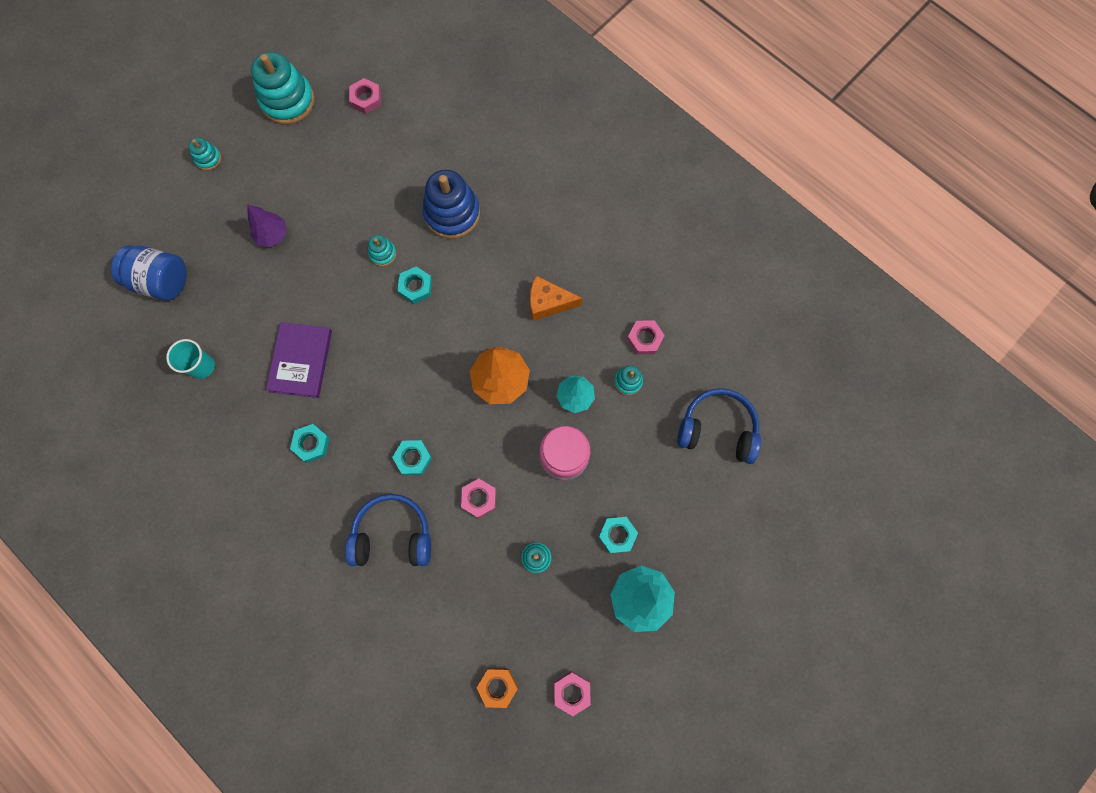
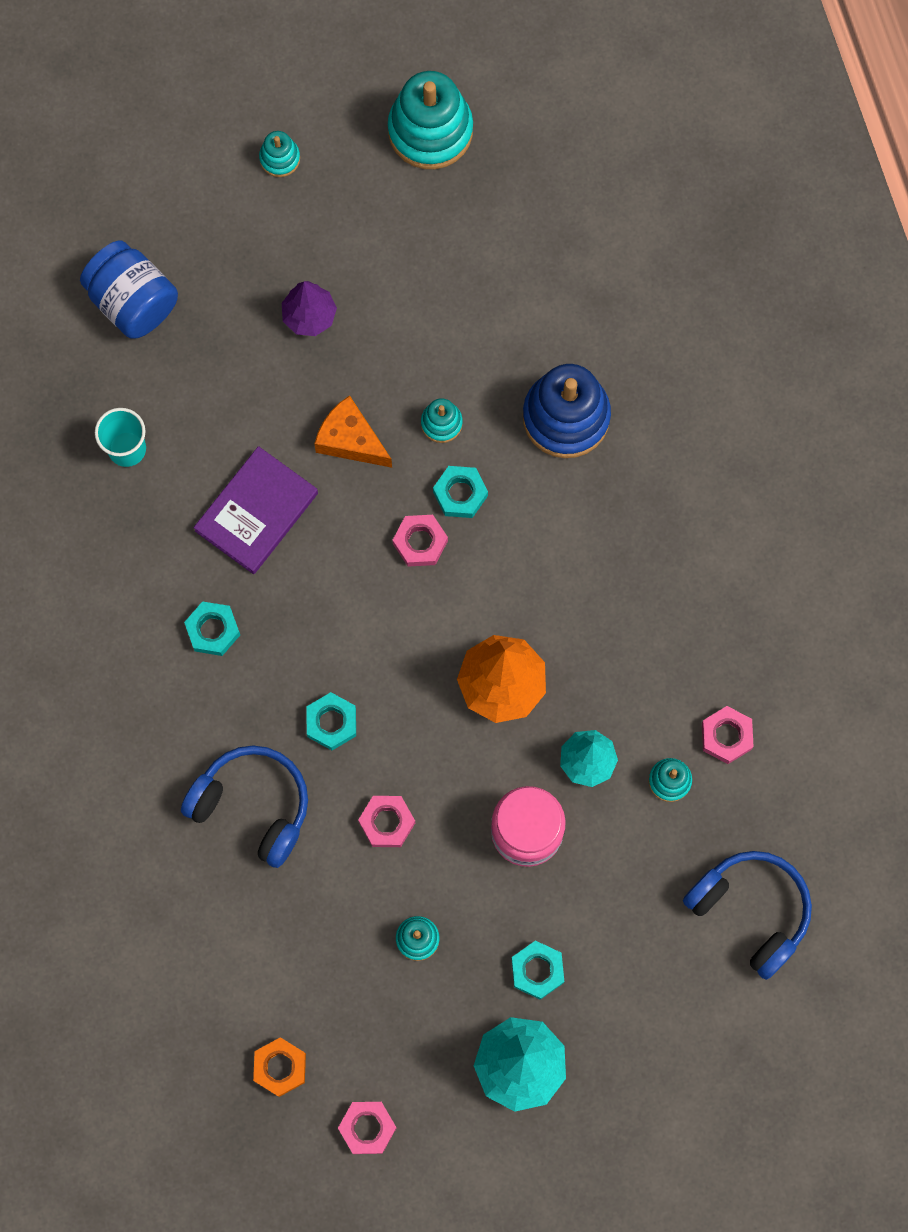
camera: 30 degrees right, 0 degrees up
(366, 99) = (539, 185): pink nut -> pink nut (420, 542)
(548, 302) = (625, 614): orange cheese -> orange cheese (350, 440)

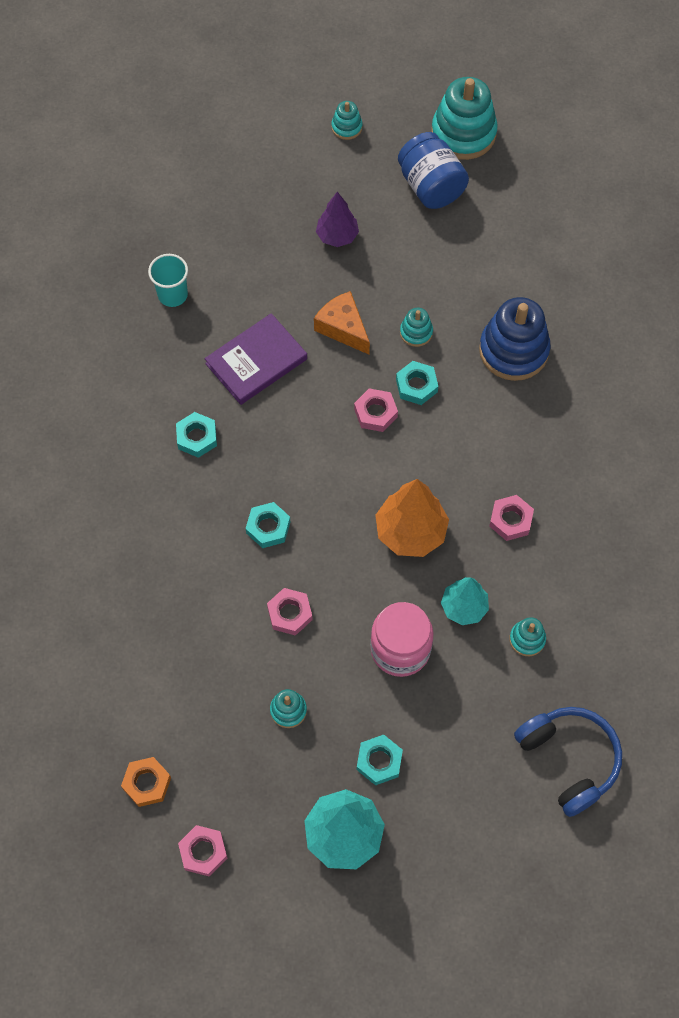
camera: 15 degrees right, 10 degrees down
(133, 301) = (209, 197): blue jar -> blue jar (431, 186)
(253, 806) = (187, 574): blue headphones -> none
(726, 736) = (582, 616): pink nut -> pink nut (510, 520)

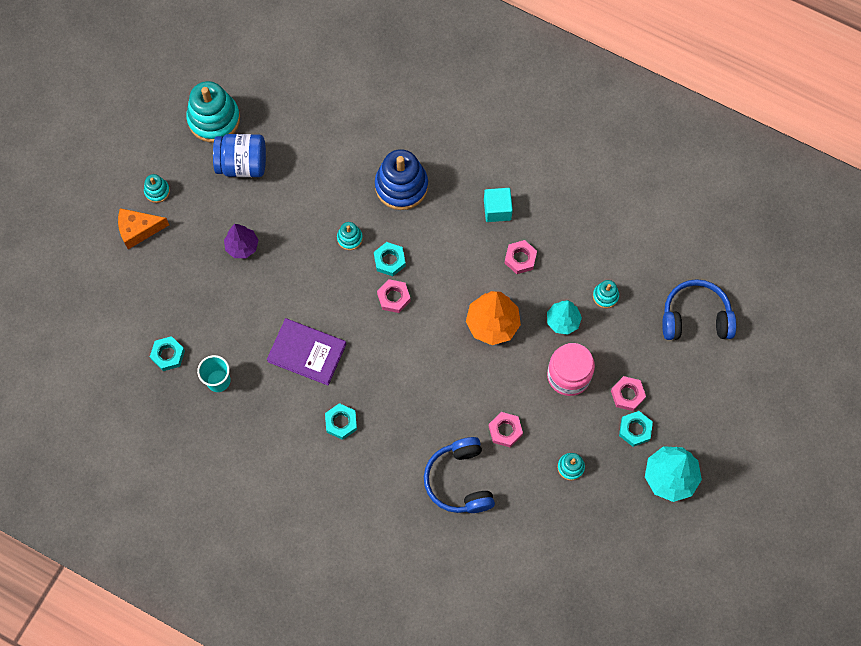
camera: 60 degrees left, 5 degrees up
(147, 783) = (570, 582): orange nut -> none
(200, 595) = (459, 481): none -> blue headphones
(203, 852) = (635, 569): pink nut -> pink nut (627, 395)
(256, 361) = (307, 353): purple book -> purple book turned 60 degrees counterclockwise
(268, 527) = (436, 411): turquoise nut -> turquoise nut (168, 355)
(343, 328) = (316, 282): orange cheese -> orange cheese (138, 230)
(554, 464) = (497, 210): none -> turquoise cube

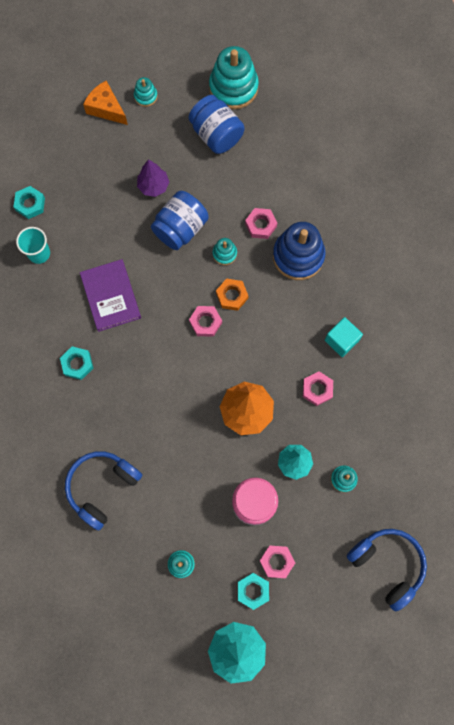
camera: 50 degrees right, 5 degrees up
(298, 254) = (180, 228): none -> blue jar
(389, 260) = (232, 296): turquoise nut -> orange nut
(505, 430) = (169, 489): pink nut -> pink nut (260, 225)

